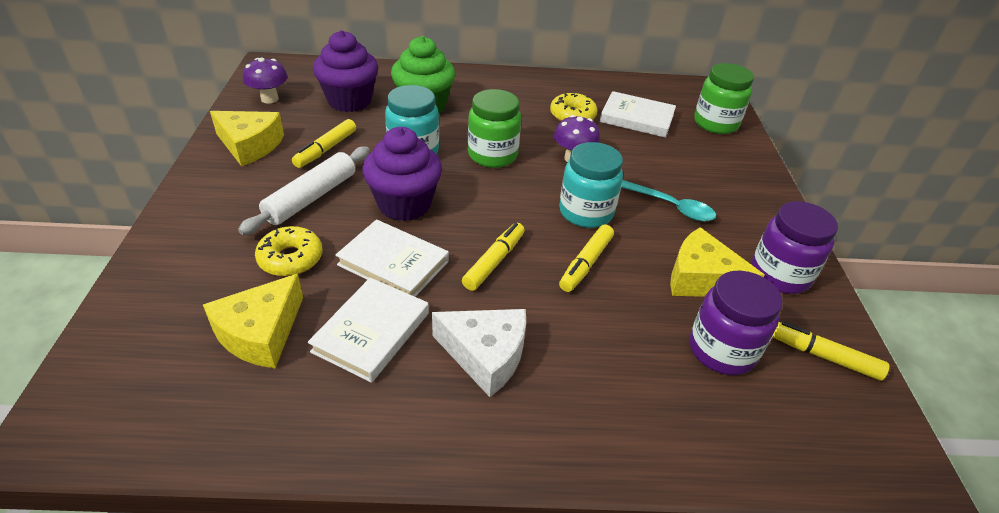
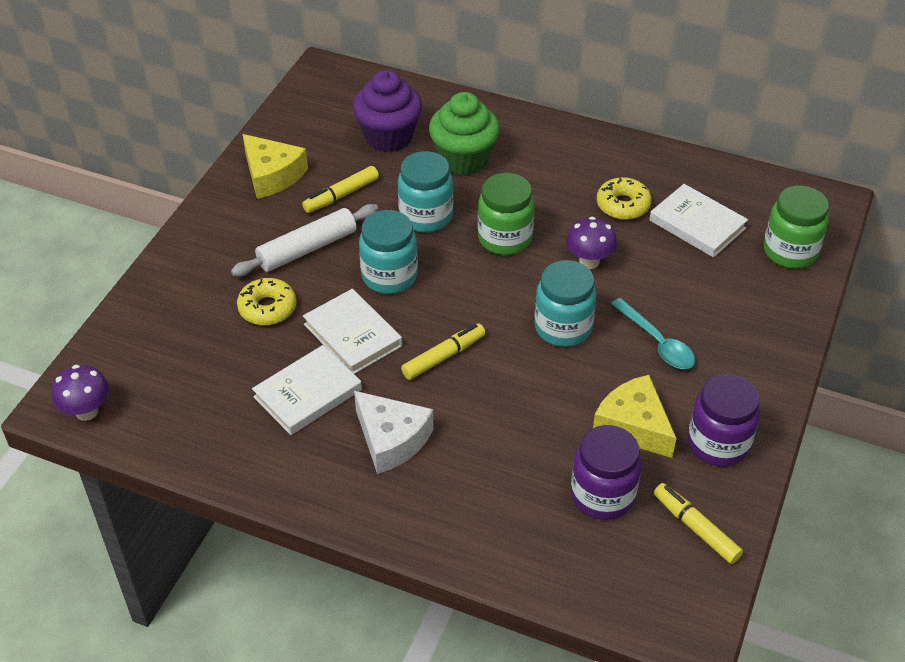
camera: 25 degrees right, 5 degrees up
(261, 333) = (221, 370): yellow cheese -> none
(269, 99) = (309, 119): purple mushroom -> purple mushroom (87, 411)
(404, 204) = (389, 276): purple cupcake -> turquoise jar
(586, 263) = (529, 381): yellow marker -> none

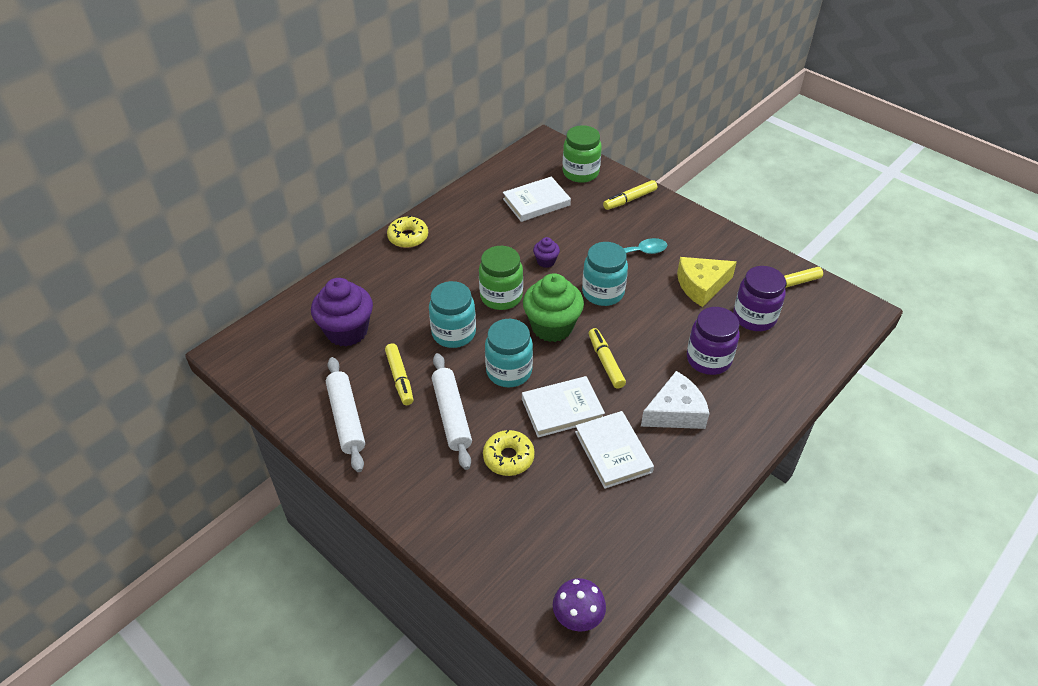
camera: 70 degrees left, 0 degrees up
(272, 175) = (346, 418): yellow cheese -> white rolling pin
(463, 159) = (402, 295): green cupcake -> green cupcake (552, 327)
(589, 261) = (546, 261): purple mushroom -> purple cupcake
(623, 205) = (499, 229): yellow donut -> yellow donut (408, 237)
(718, 444) = (727, 254): purple jar -> purple jar (708, 359)
(767, 314) = (630, 199): none -> yellow marker

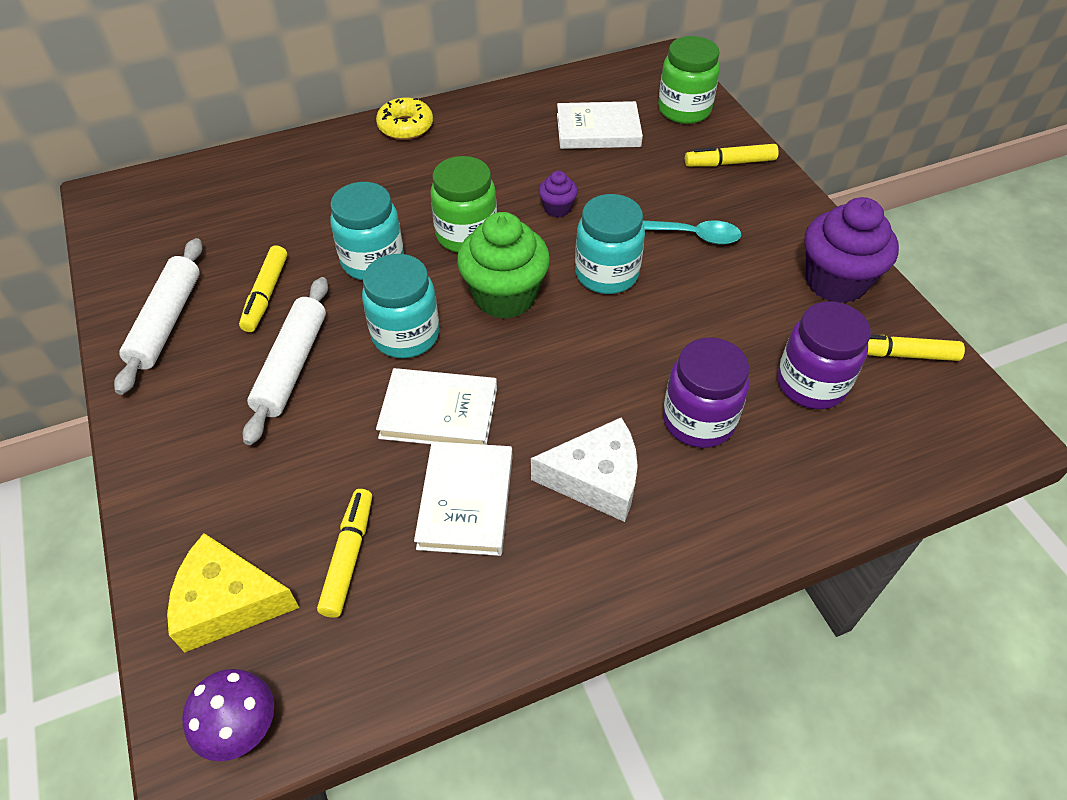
camera: 25 degrees right, 5 degrees up
(347, 331) = (249, 216): purple cupcake -> purple cupcake (835, 282)
(508, 457) = (321, 451): yellow donut -> none
(605, 362) = (544, 370): yellow marker -> yellow marker (348, 557)
(701, 286) = (757, 311): yellow cheese -> yellow cheese (228, 603)

